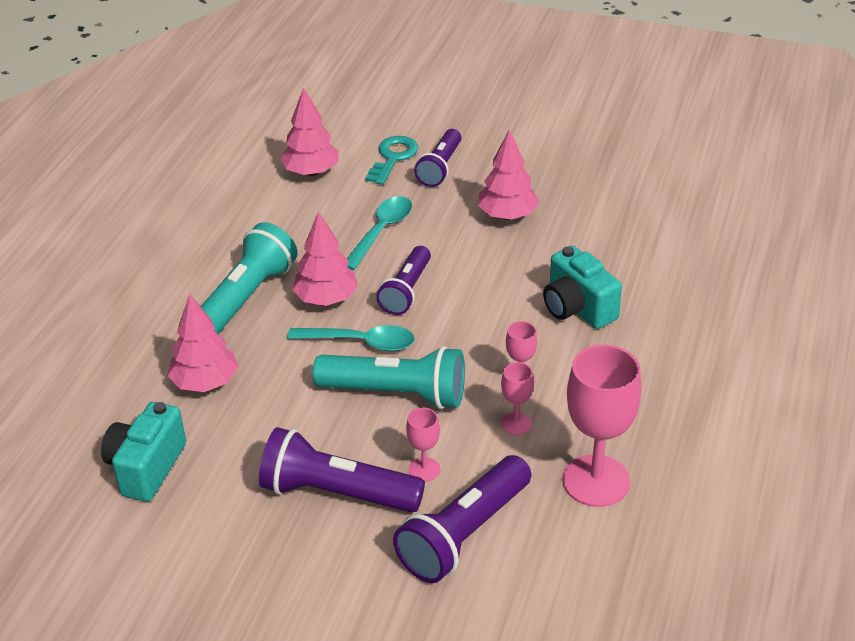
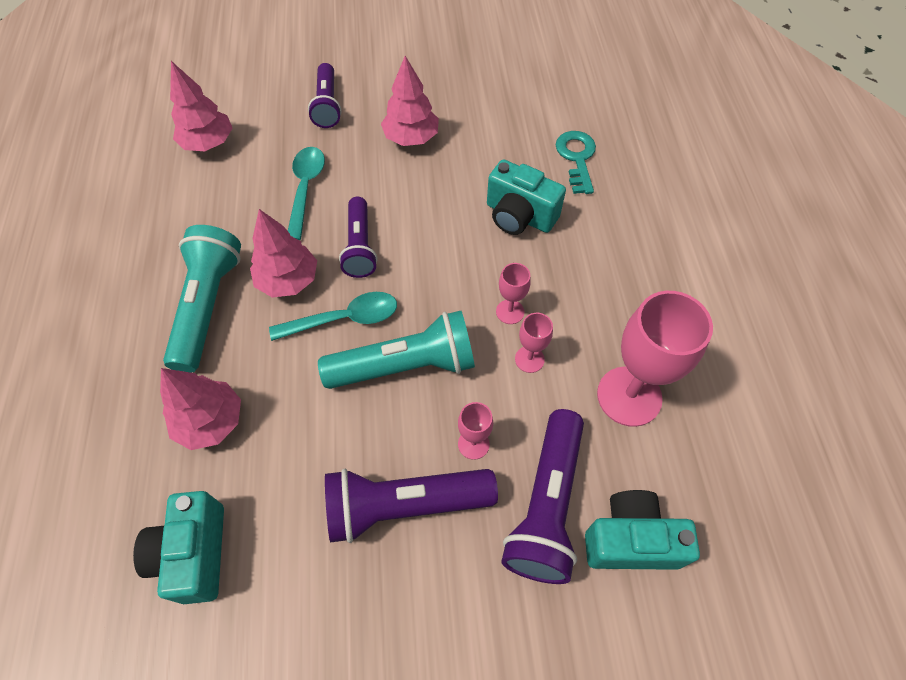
camera: 25 degrees left, 20 degrees up
(393, 158) = (279, 106): turquoise key -> turquoise key (576, 158)
(527, 584) = (630, 540): none -> turquoise camera

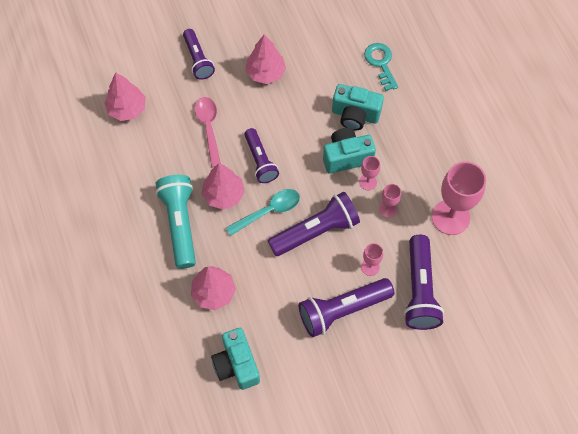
camera: 15 degrees left, 5 degrees up
(305, 189) = (209, 128): turquoise spoon -> pink spoon
(405, 366) = (316, 231): turquoise flashlight -> purple flashlight
(630, 540) = (469, 296): turquoise camera -> turquoise camera (346, 157)

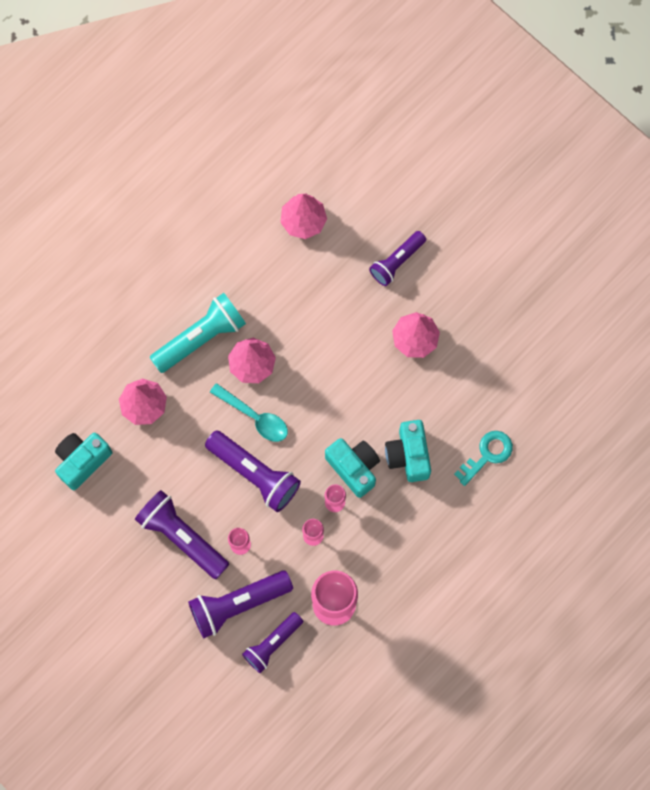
camera: 65 degrees right, 10 degrees up
(209, 128) = (320, 313): pink spoon -> none
(260, 161) = (307, 382): purple flashlight -> purple flashlight (272, 643)

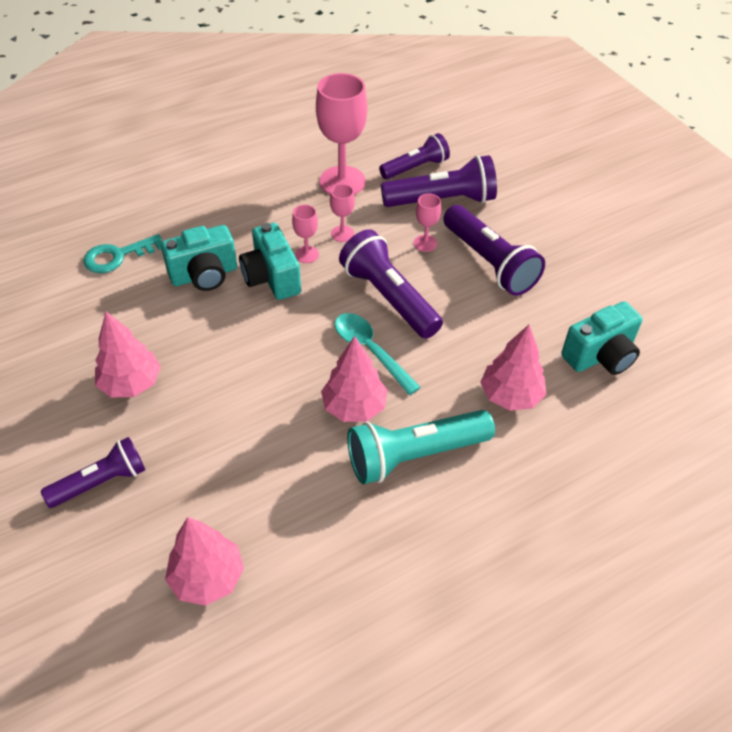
camera: 165 degrees left, 25 degrees down
(408, 455) = (204, 275): turquoise camera -> turquoise camera turned 60 degrees clockwise

